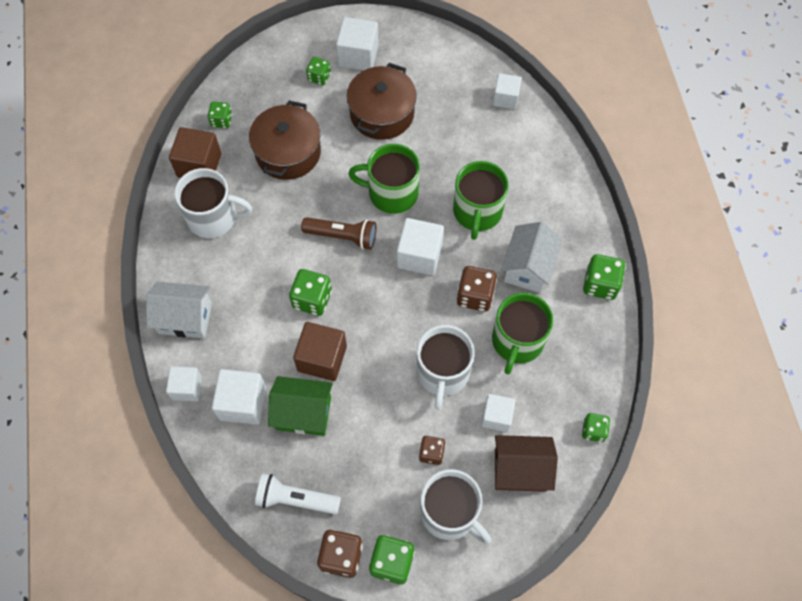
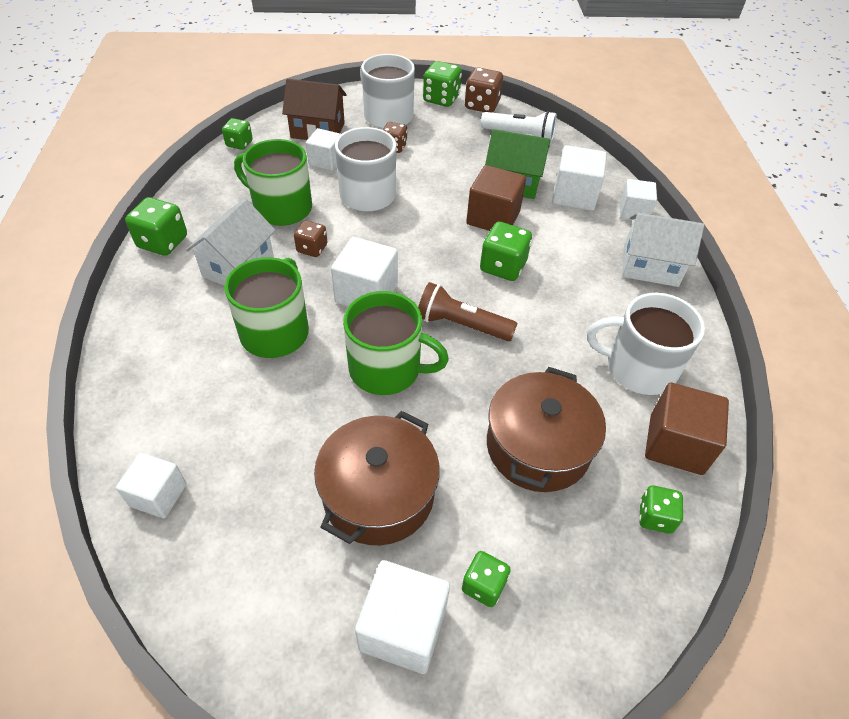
camera: 175 degrees left, 15 degrees down
(475, 296) = (312, 248): brown dice -> brown dice, size x0.64
(517, 341) = (281, 208): green mug -> green mug turned 90 degrees counterclockwise

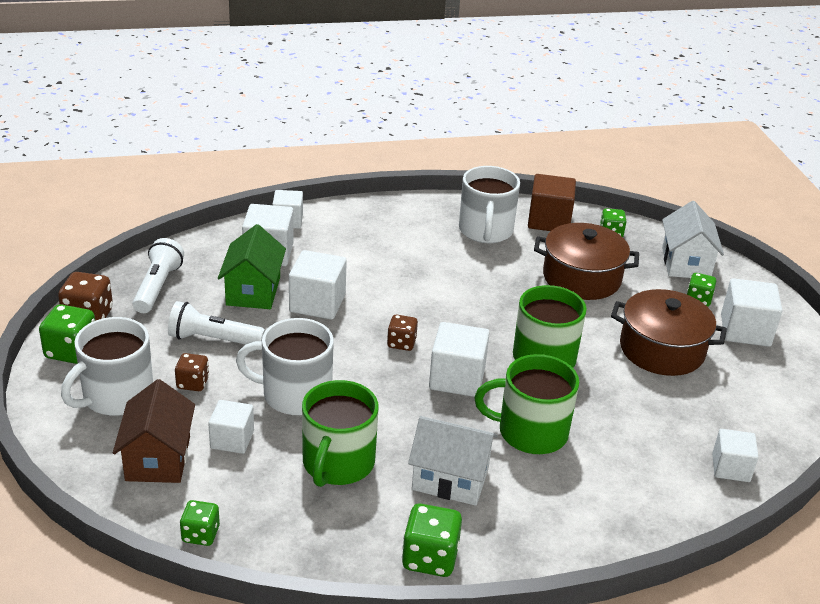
camera: 100 degrees left, 15 degrees down
(312, 248) = (403, 426): brown dice -> brown dice (401, 343)
(446, 159) = (213, 339): none -> white flashlight
(462, 325) = (475, 317): brown flashlight -> none
(493, 218) = (317, 303): brown cube -> white cube
(503, 267) = (390, 296): green dice -> none
(650, 266) = (365, 217): white house -> white house (685, 263)

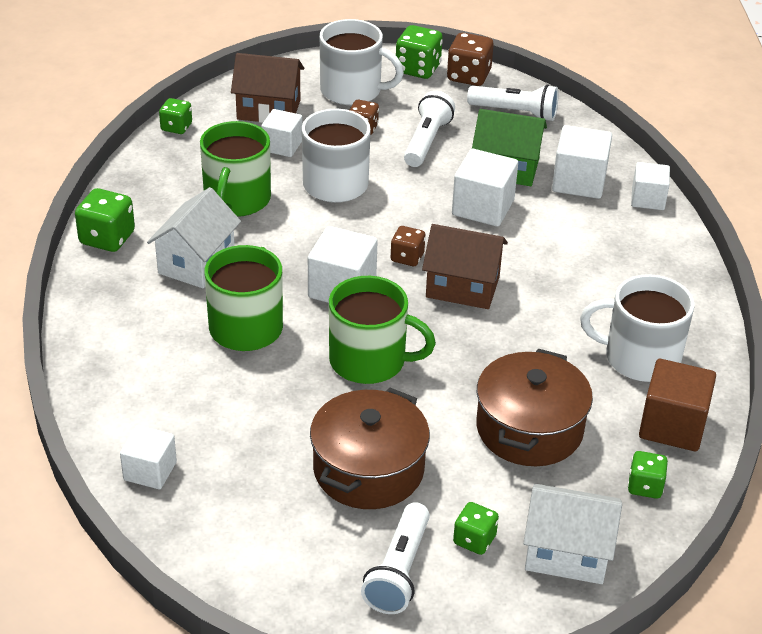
camera: 100 degrees right, 5 degrees up
(116, 396) = (352, 91): white mug -> white mug turned 150 degrees clockwise
(337, 463) = (236, 200): green mug -> green mug turned 105 degrees counterclockwise
(432, 311) = (462, 287): none -> brown house
(745, 330) = (399, 571): white cube -> white flashlight

